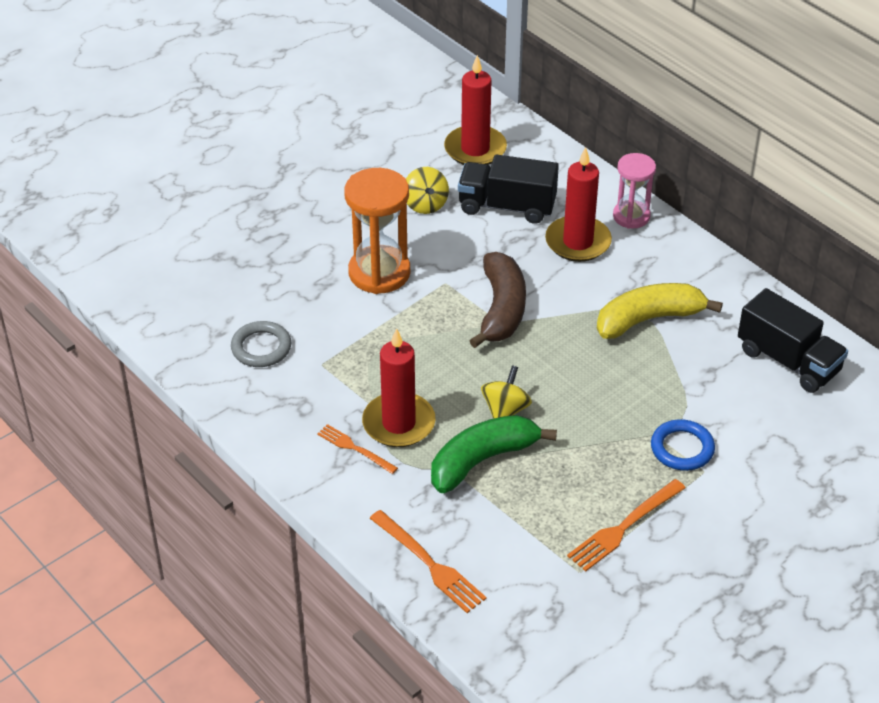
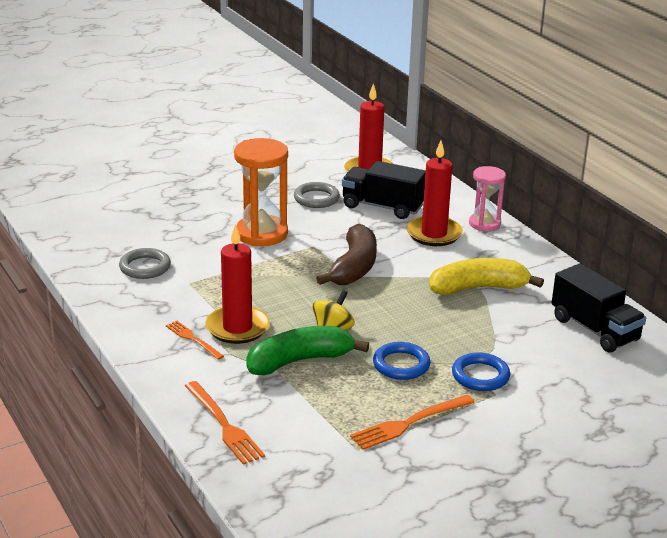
camera: 10 degrees right, 15 degrees down
(425, 204) = (316, 198): yellow spinning top -> grey ring
(593, 447) = (401, 365): none -> blue ring

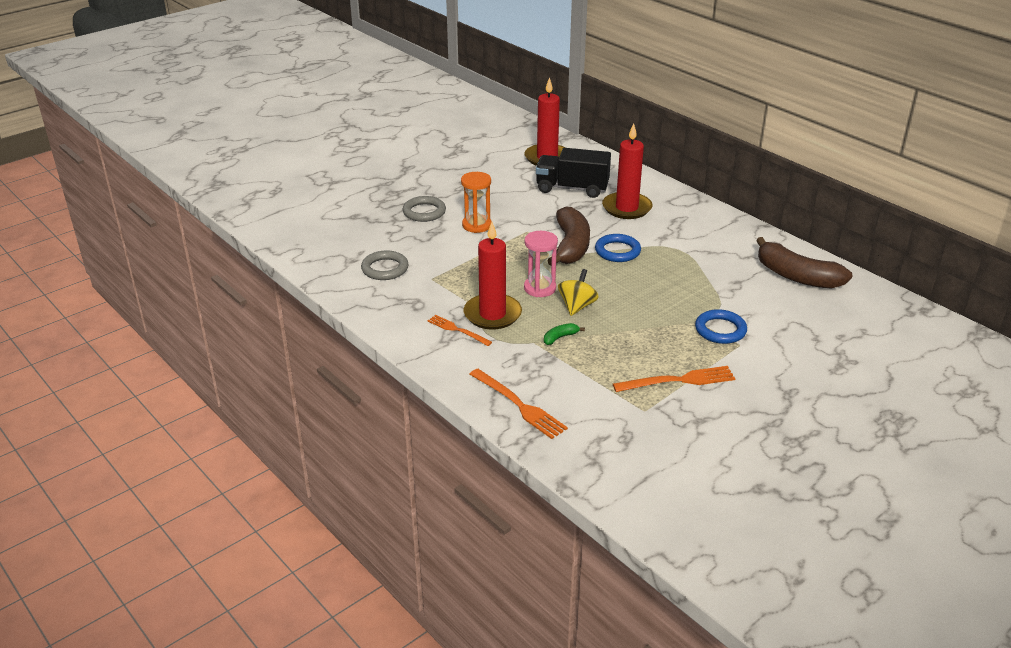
camera: 10 degrees left, 5 degrees up
(261, 234) = (476, 225): orange hourglass -> orange hourglass, size x0.62
(299, 361) = (560, 337): green banana -> green banana, size x0.41
(316, 198) = (511, 187): grey ring -> grey ring (424, 212)
(401, 365) = (649, 329): blue ring -> blue ring (617, 251)
(409, 423) = (678, 380): orange fork -> orange fork turned 150 degrees counterclockwise
(478, 288) = (685, 252): yellow banana -> none
(484, 224) = (665, 194): pink hourglass -> pink hourglass (540, 288)
(594, 329) = (797, 276): black truck -> brown banana

